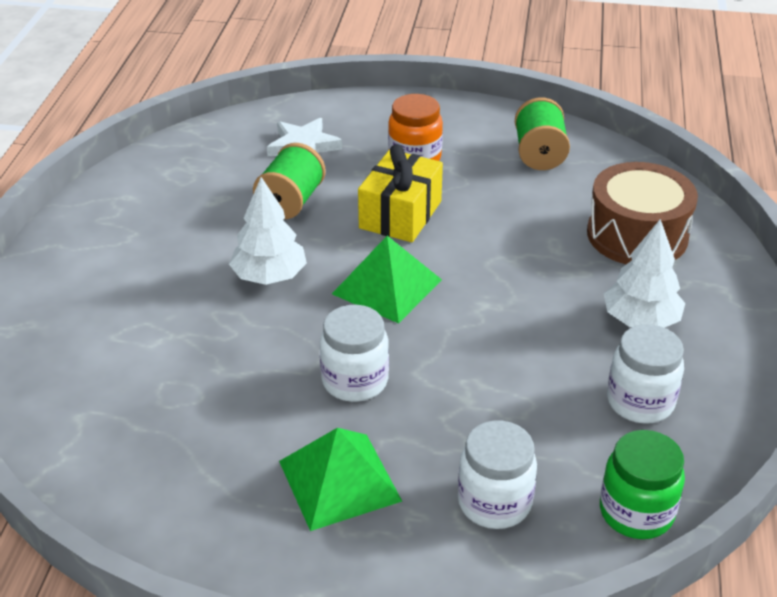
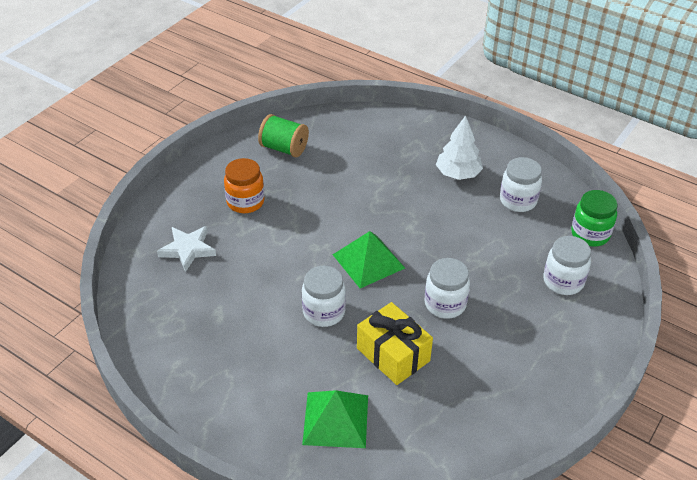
camera: 65 degrees left, 5 degrees up
(269, 276) = (324, 312): white tree -> white jar
(291, 202) = (249, 276): green spool -> none
(339, 480) = (521, 337): green pyramid -> green pyramid (336, 419)
(400, 215) = (301, 230): yellow gift -> yellow gift (393, 354)
(637, 235) = (387, 144): brown drum -> none

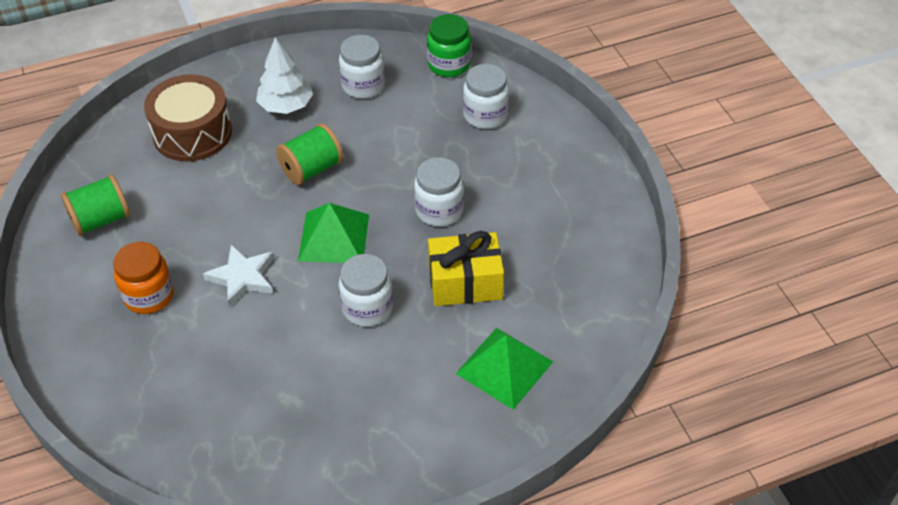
camera: 55 degrees left, 5 degrees up
(188, 249) = (169, 384): white star -> white star (242, 277)
(390, 146) = (192, 133): none -> brown drum
(416, 217) = (311, 169): none -> green spool

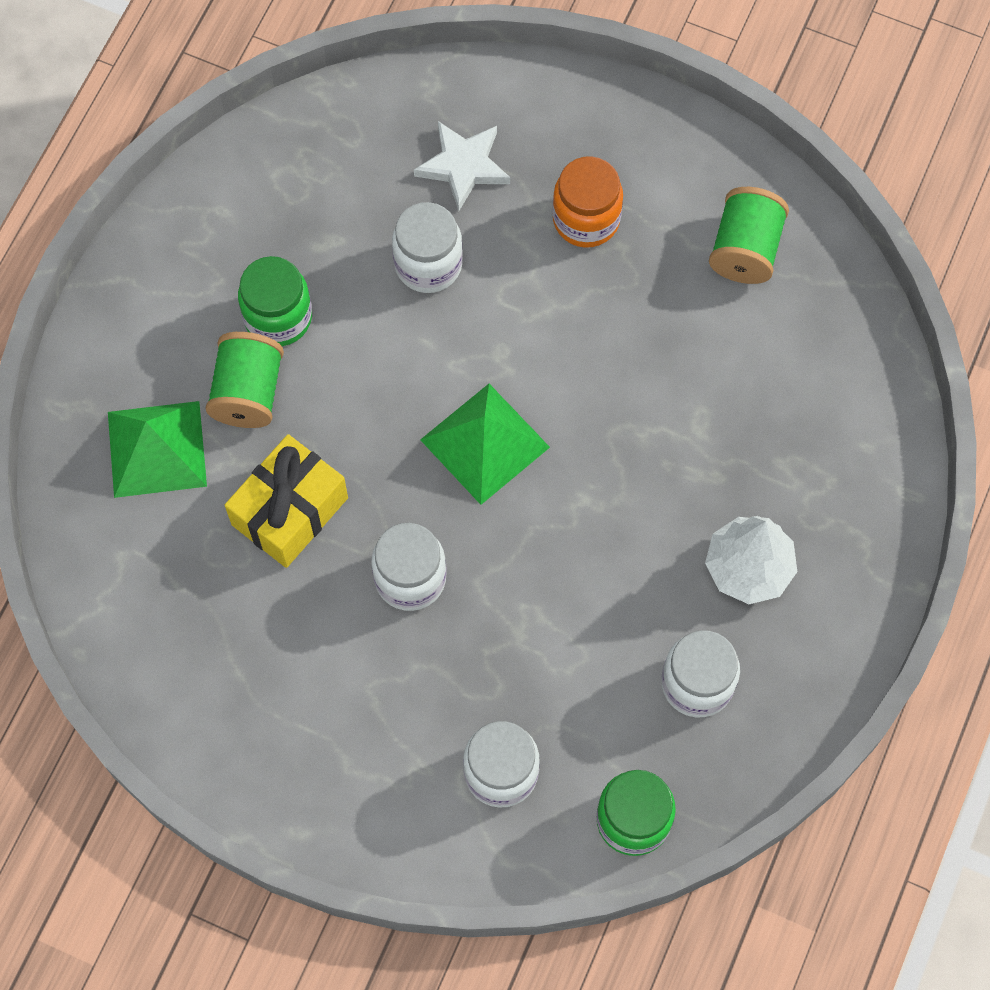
camera: 135 degrees right, 20 degrees up
(192, 133) = (801, 433): brown drum -> none
(242, 277) = (520, 317): white star -> white star (463, 166)
(311, 169) = (610, 506): green spool -> green spool (248, 392)
(364, 381) = (278, 317): none -> green jar
(367, 308) = (358, 394): white jar -> white jar (428, 264)

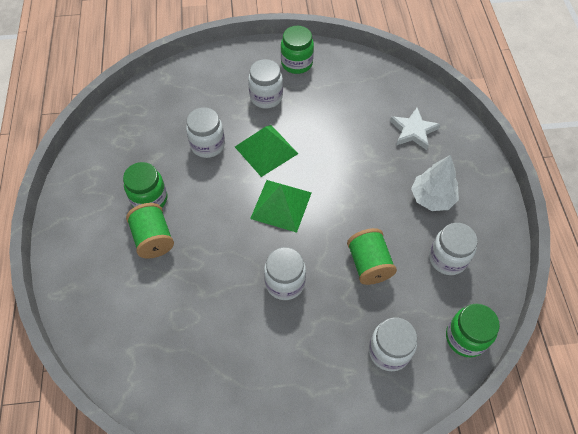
camera: 30 degrees left, 10 degrees down
(157, 449) = (120, 288): green pyramid -> green pyramid (266, 150)
(289, 511) = (206, 282): yellow gift -> none
(463, 166) = (199, 101): white star -> white star (413, 131)
(586, 219) = (266, 97): orange jar -> white jar
(686, 175) = (296, 63): none -> green jar
(745, 249) = (340, 79): green spool -> green spool (369, 264)

